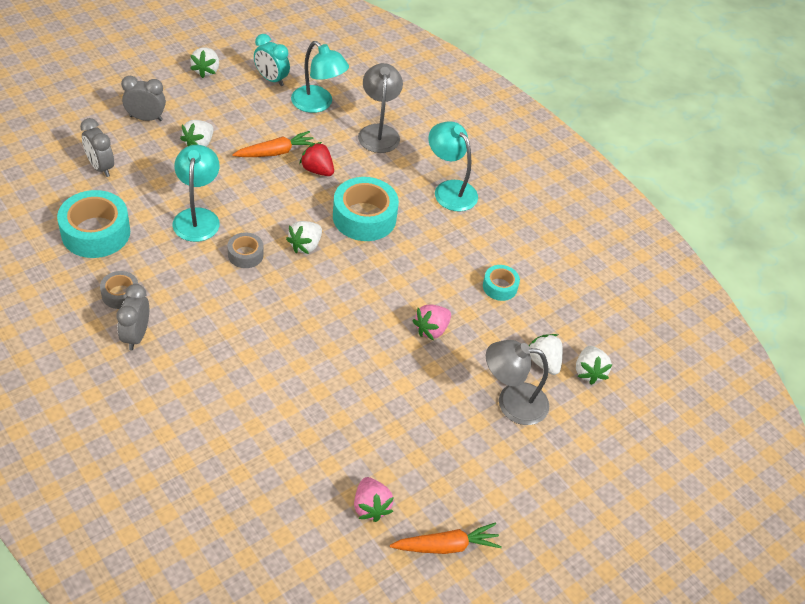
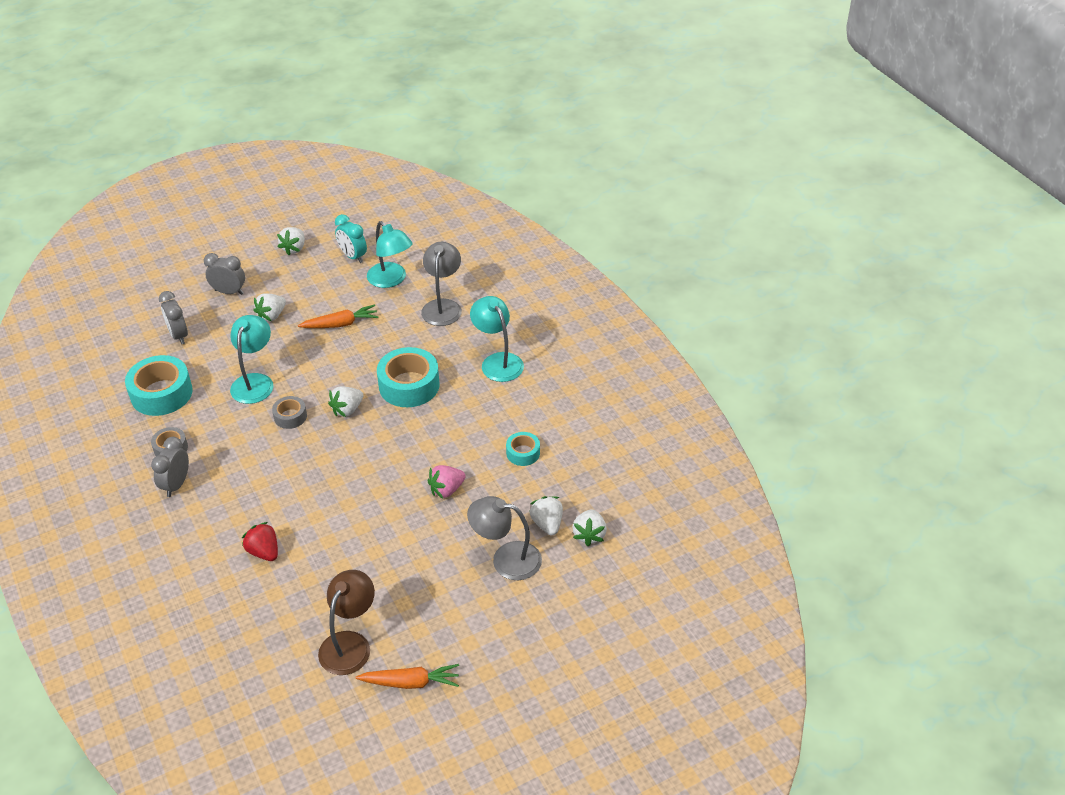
camera: 15 degrees right, 5 degrees down
(317, 170) = (375, 341): red strawberry -> red strawberry (264, 552)
(371, 506) = (350, 644): pink strawberry -> brown lamp

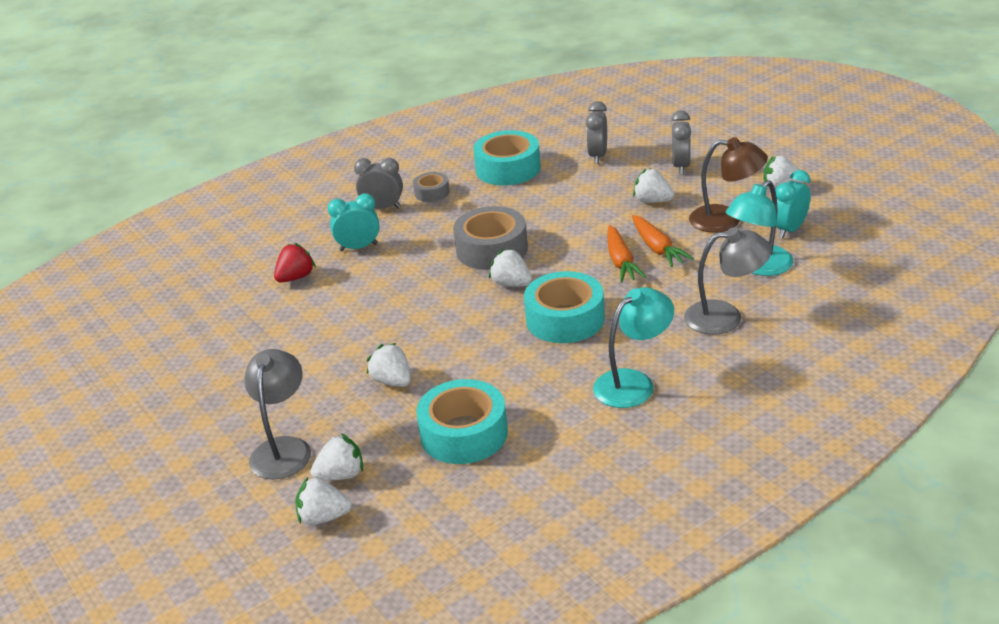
camera: 85 degrees right, 10 degrees down
(178, 335) = (597, 156): grey clock -> grey clock turned 45 degrees counterclockwise
(237, 505) = (358, 247): none -> turquoise clock
(255, 382) = (540, 216): turquoise lamp -> none
(290, 416) = (492, 249): grey tape -> grey tape, size x1.89
(350, 644) = (172, 356): brown lamp -> brown lamp (726, 220)
(411, 682) = (116, 407): orange carrot -> orange carrot (621, 262)
(447, 490) = (392, 381): pink strawberry -> white strawberry
(523, 453) = (464, 434): turquoise tape -> turquoise tape, size x1.89

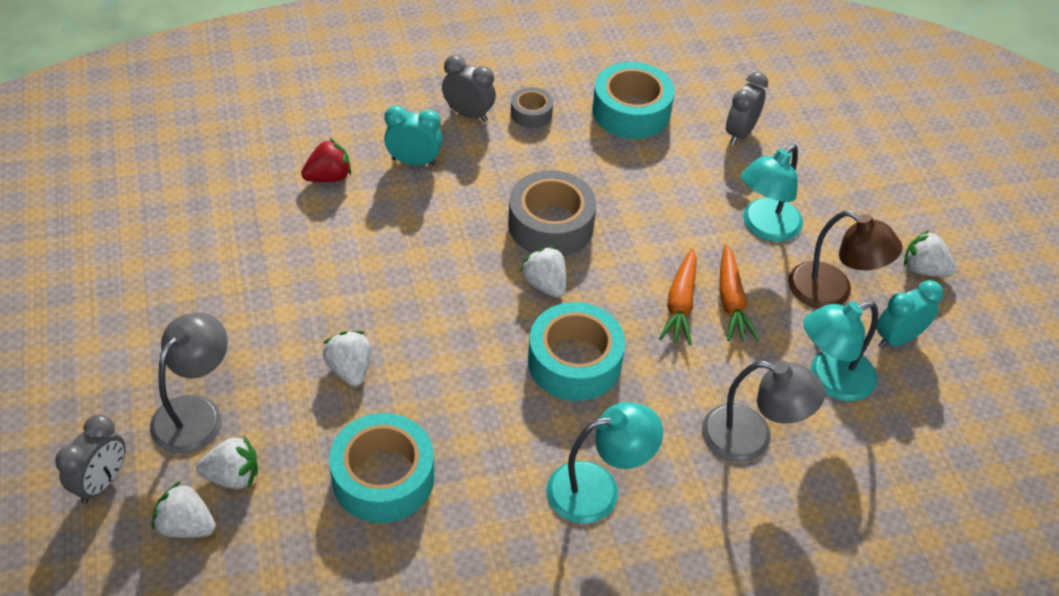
camera: 15 degrees right, 15 degrees up
(652, 201) = (764, 227): white strawberry -> turquoise lamp
(681, 166) = (825, 188): grey clock -> grey clock (102, 482)

